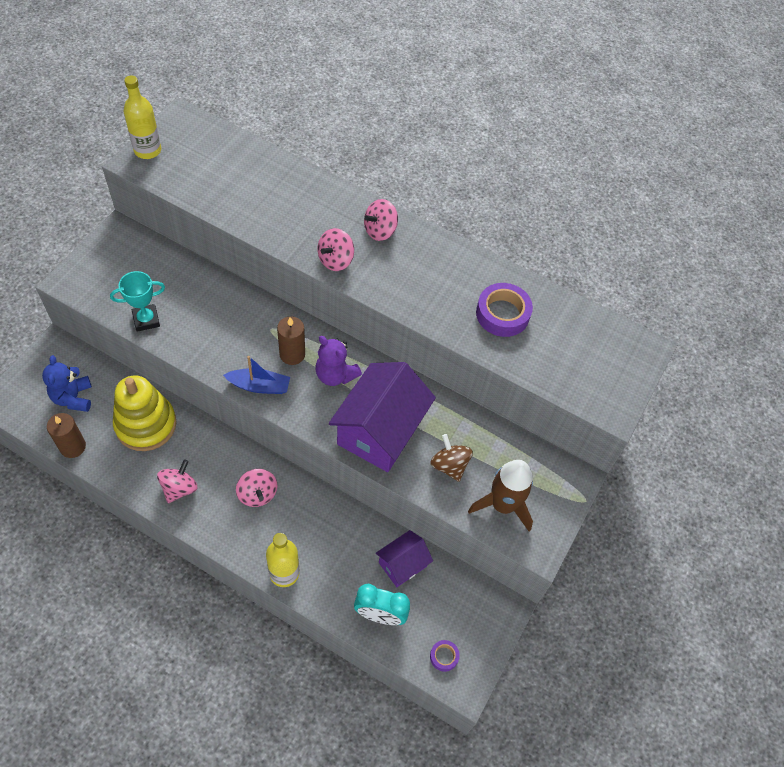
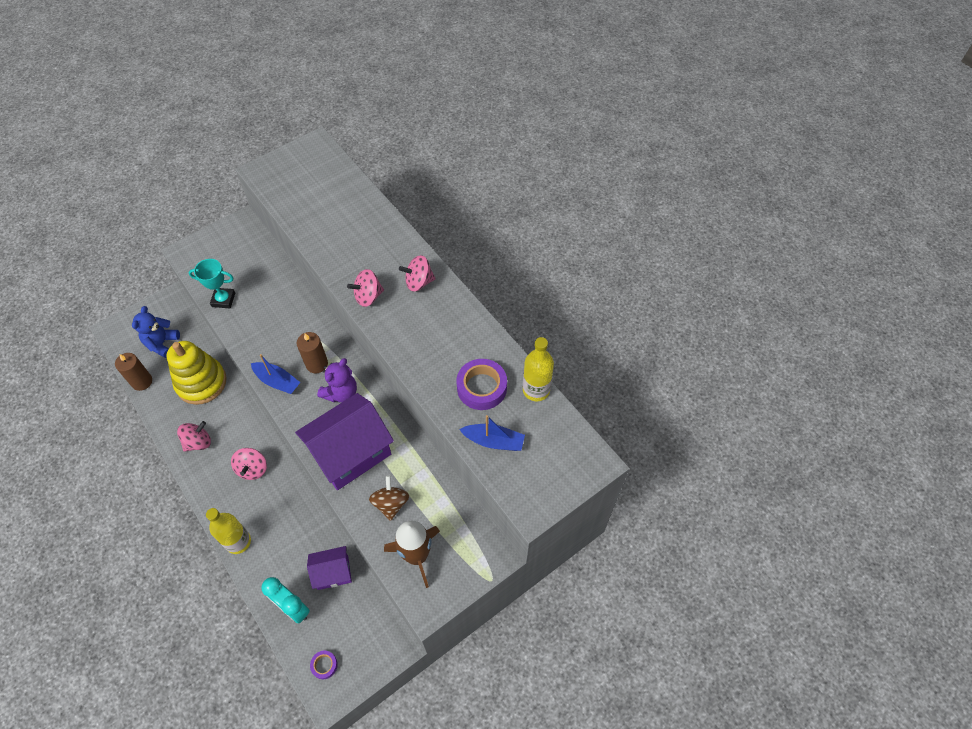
camera: 30 degrees right, 0 degrees up
(147, 150) = (275, 164): yellow bottle -> yellow bottle (536, 390)
(335, 375) = (341, 393): purple teddy bear -> purple teddy bear turned 120 degrees counterclockwise
(543, 360) = (494, 441): none -> blue boat

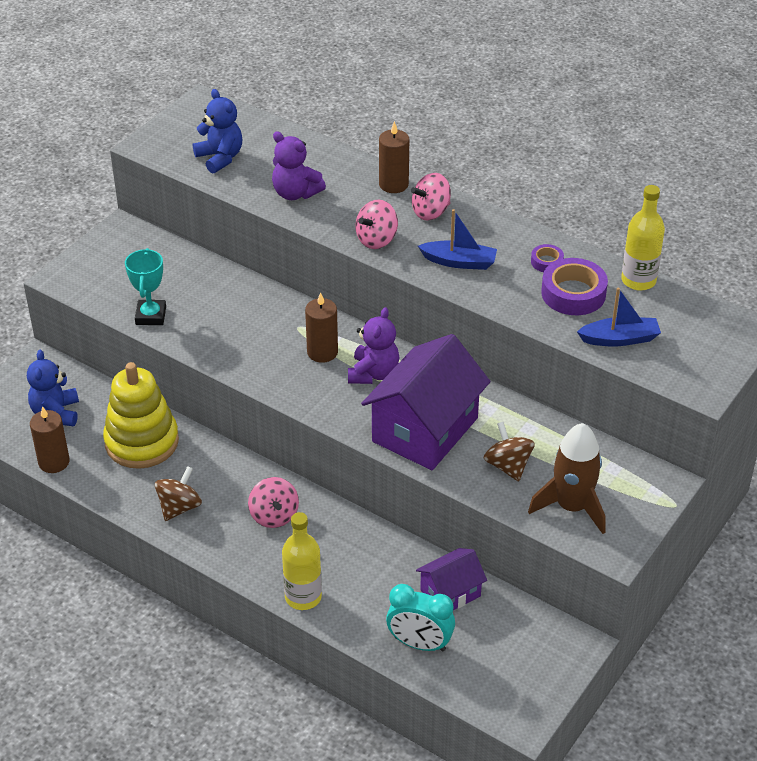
camera: 20 degrees left, 15 degrees down
(198, 442) = (179, 507): pink spinning top -> brown spinning top
(223, 300) = (150, 316): turquoise trophy -> turquoise trophy turned 75 degrees counterclockwise
(277, 381) = (281, 382): blue boat -> blue boat (459, 262)
(301, 194) = (220, 158): none -> blue teddy bear
(324, 665) = (498, 689): purple tape -> purple tape (546, 262)
(335, 239) = (295, 193): none -> purple teddy bear
(406, 250) = (393, 184): none -> brown candle

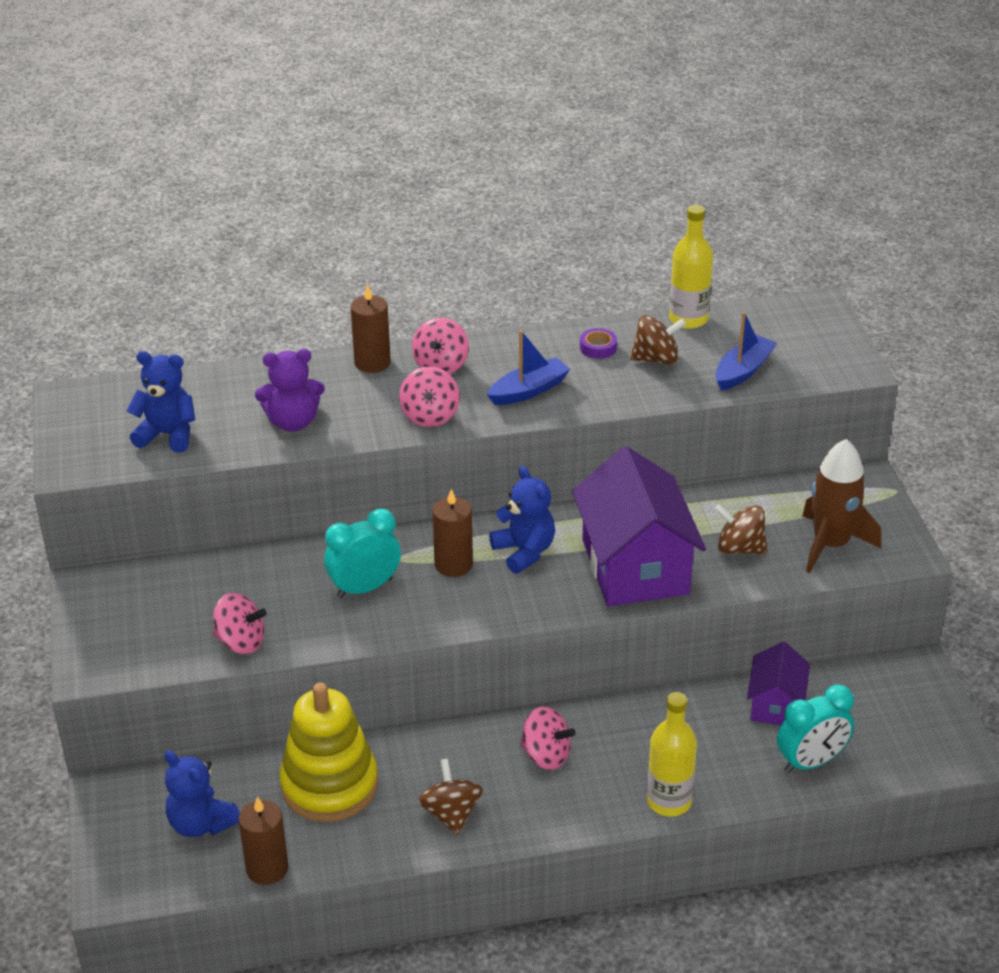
camera: 45 degrees left, 5 degrees down
(150, 316) = (241, 642): turquoise trophy -> pink spinning top
(255, 331) = (364, 588): none -> turquoise clock
(373, 373) = (524, 552): purple teddy bear -> blue teddy bear
(573, 293) = (656, 359): purple tape -> brown spinning top

